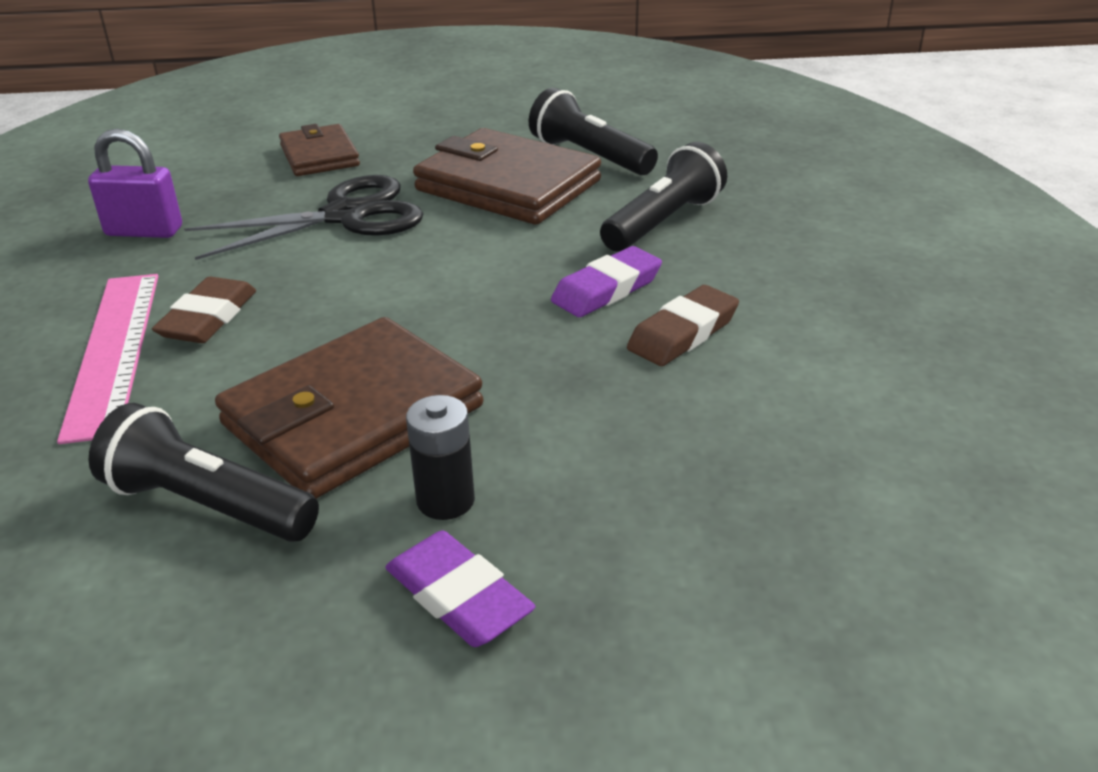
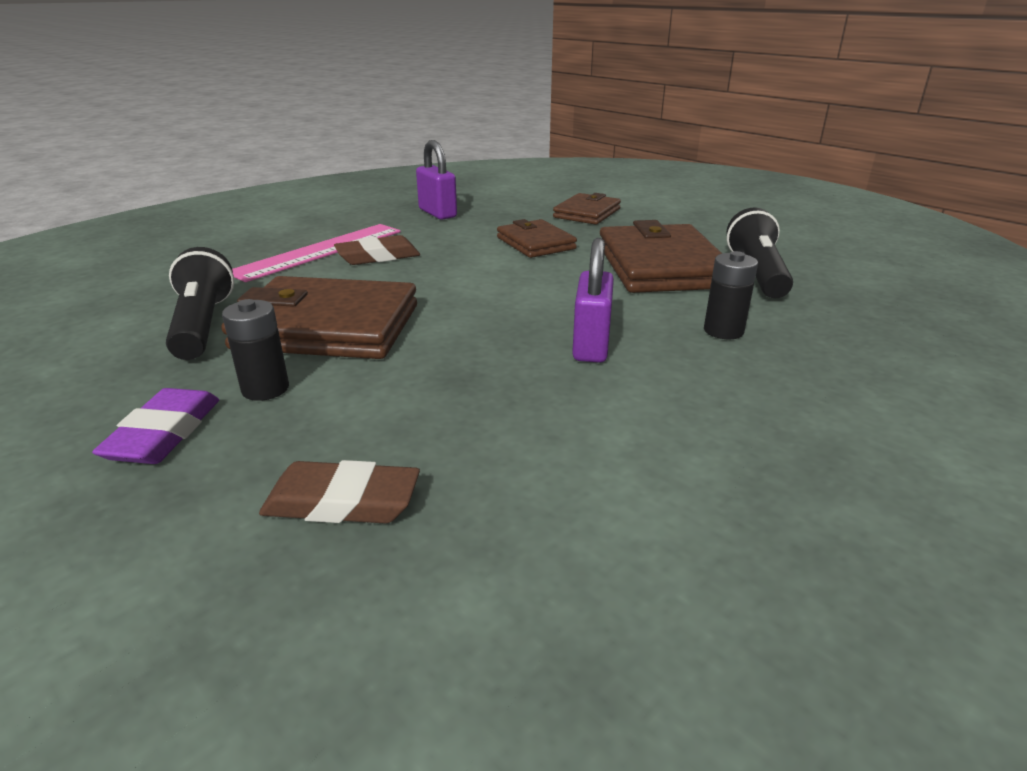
camera: 50 degrees right, 5 degrees down
(346, 216) = (535, 243): black scissors -> brown wallet
(606, 289) = (591, 346): purple eraser -> purple padlock
(663, 222) = (723, 331): black flashlight -> black battery
(683, 333) = (581, 397): brown eraser -> brown eraser (342, 502)

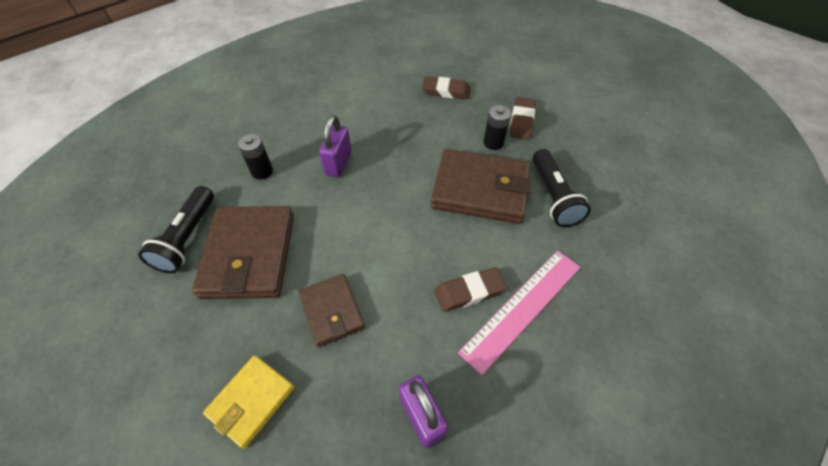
camera: 175 degrees left, 25 degrees up
(164, 433) = (521, 121): purple eraser -> brown eraser
(587, 213) = (251, 401): brown wallet -> yellow wallet

